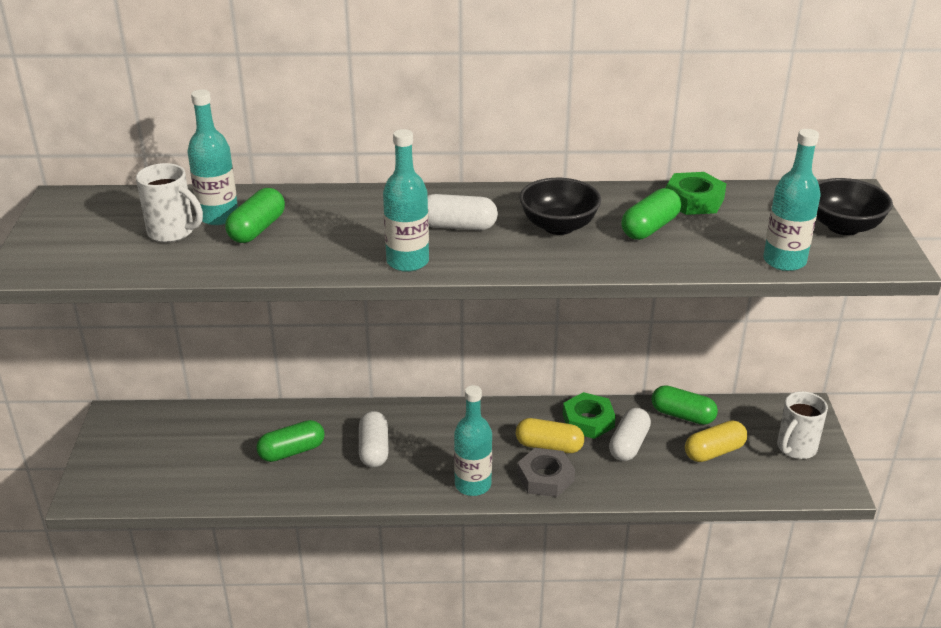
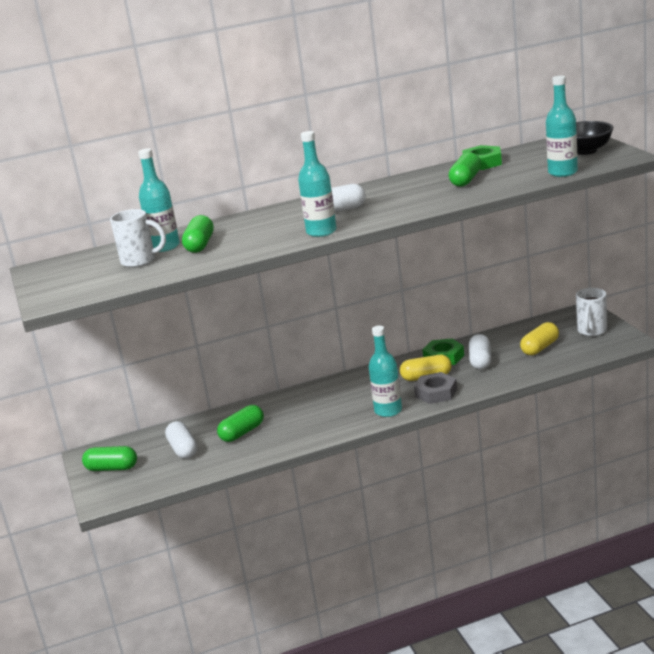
camera: 15 degrees left, 10 degrees down
(374, 449) = (302, 414): white capsule -> white capsule (183, 449)
(558, 226) = (406, 194): black bowl -> none
(682, 415) = (506, 336): green capsule -> green capsule (112, 468)

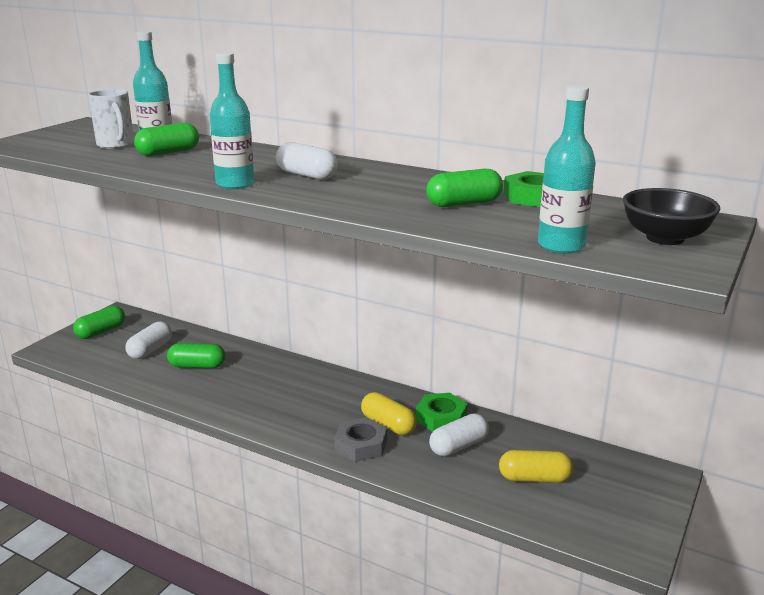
camera: 45 degrees right, 0 degrees up
(112, 468) = (101, 332): green capsule -> green capsule turned 75 degrees clockwise
(388, 411) = (298, 430): turquoise bottle -> none
(591, 331) = (623, 504): white mug -> none

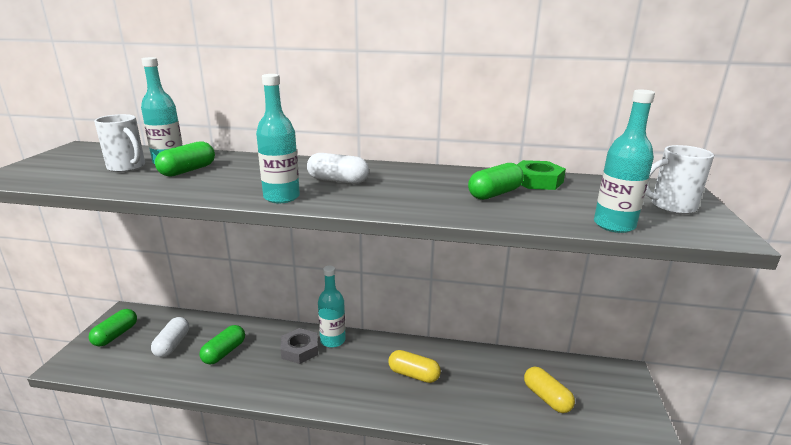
camera: 20 degrees left, 0 degrees up
(197, 366) = (224, 352): green capsule -> green capsule turned 45 degrees counterclockwise
(317, 375) = (332, 340): none -> turquoise bottle
(361, 445) = (403, 400): grey nut -> grey nut (299, 349)
(441, 418) = (449, 358): green nut -> none
(458, 446) = (477, 382): white capsule -> none
(534, 478) = (546, 398): yellow capsule -> yellow capsule turned 75 degrees clockwise
(665, 238) = (671, 207): black bowl -> white mug

